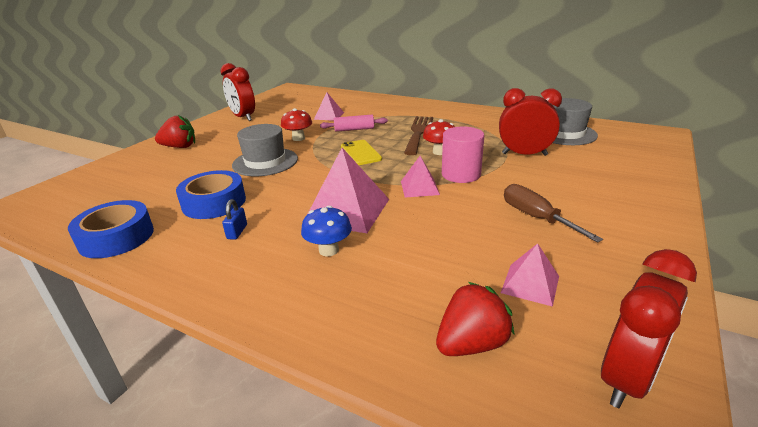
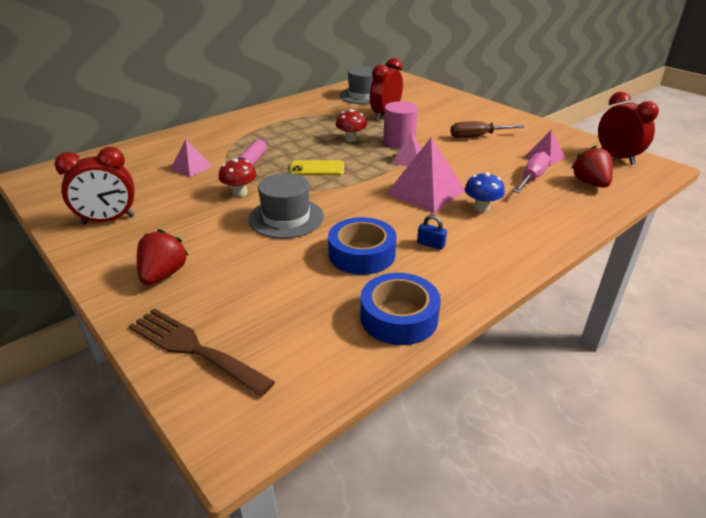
camera: 70 degrees left, 5 degrees up
(418, 133) = (300, 137): brown fork -> brown fork (193, 348)
(442, 279) = (532, 178): none -> pink screwdriver

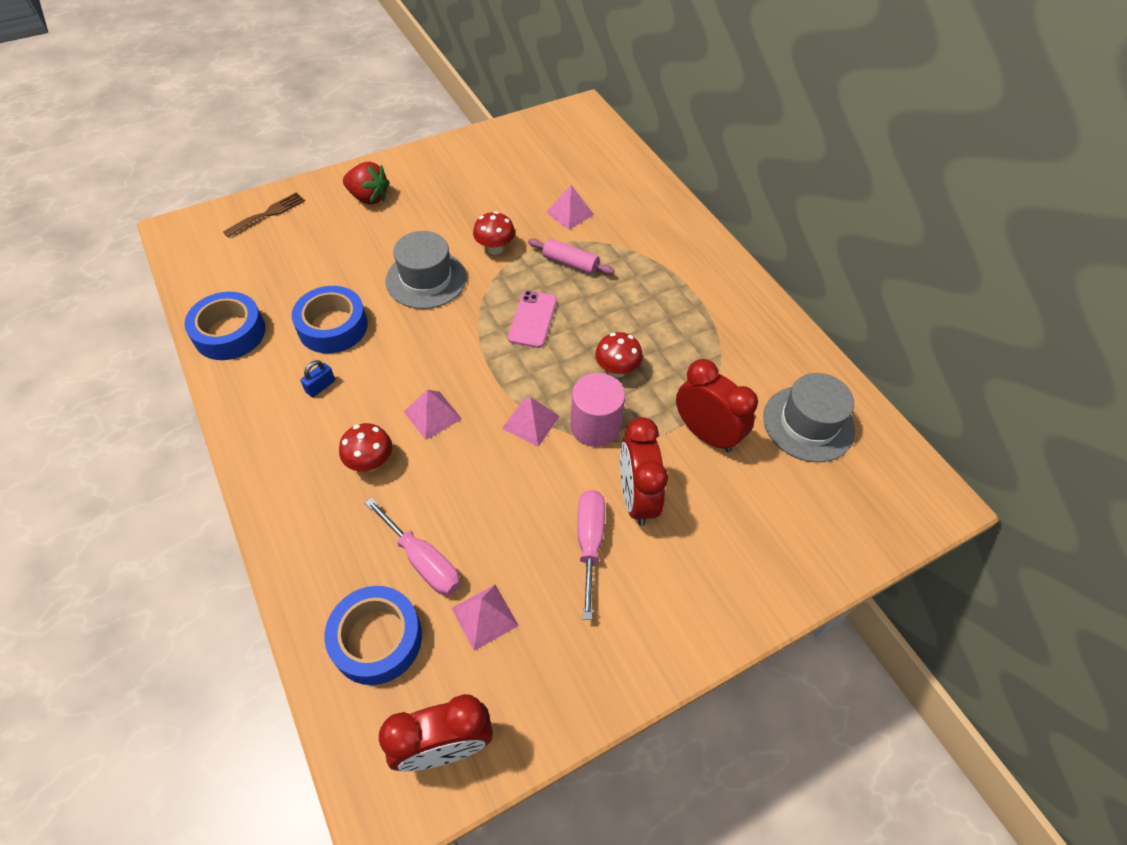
camera: 100 degrees right, 20 degrees up
(108, 220) = (474, 162): red clock -> red clock (636, 498)
(193, 348) = (268, 214): brown fork -> brown fork, size x0.66
(317, 169) = (532, 319): yellow phone -> pink phone
(425, 192) = (432, 415): pink pyramid -> pink pyramid, size x0.56
(477, 137) = (589, 543): brown screwdriver -> pink screwdriver
(481, 208) = (370, 462): blue mushroom -> red mushroom
(590, 183) = (377, 639): red strawberry -> blue tape

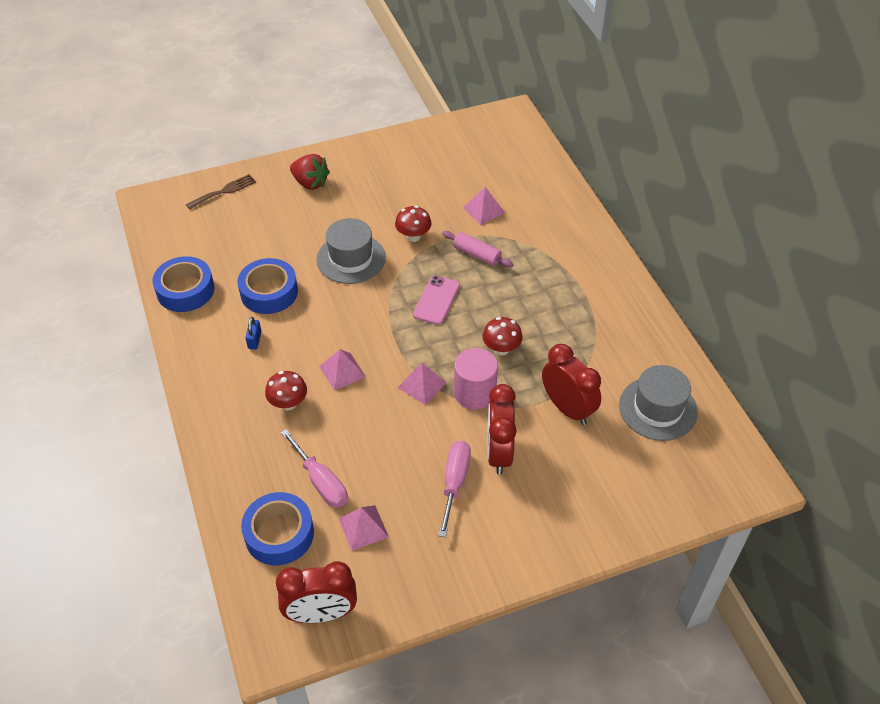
camera: 10 degrees right, 5 degrees down
(320, 386) = (254, 340): blue padlock -> blue padlock turned 45 degrees counterclockwise

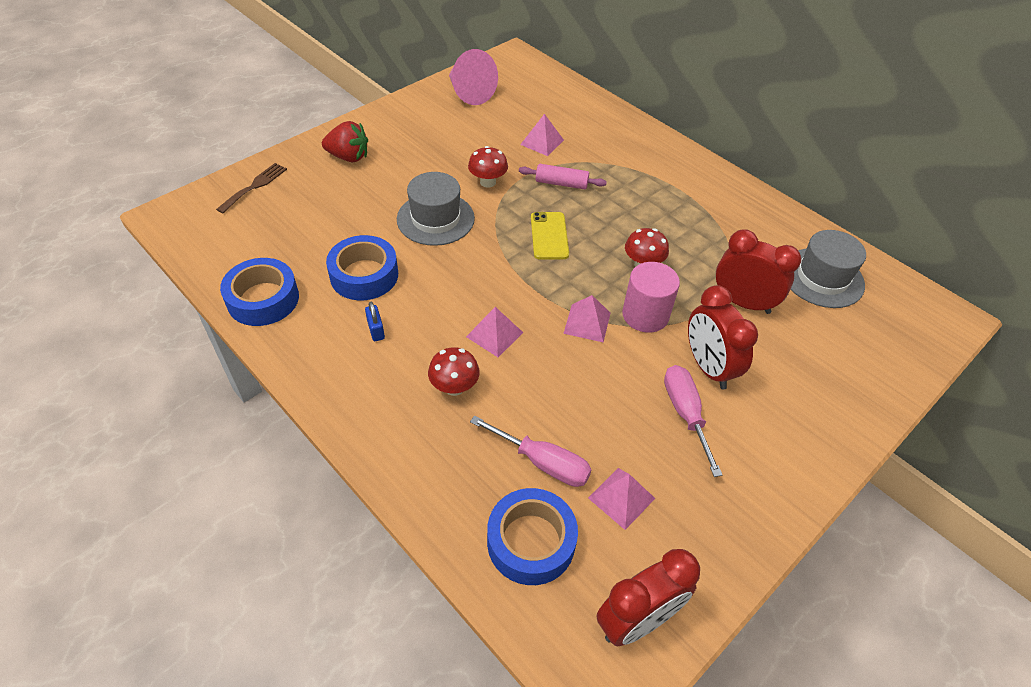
camera: 25 degrees left, 0 degrees up
(436, 300) = (549, 236): pink phone -> yellow phone
(447, 144) = (469, 93): none -> pink cone

